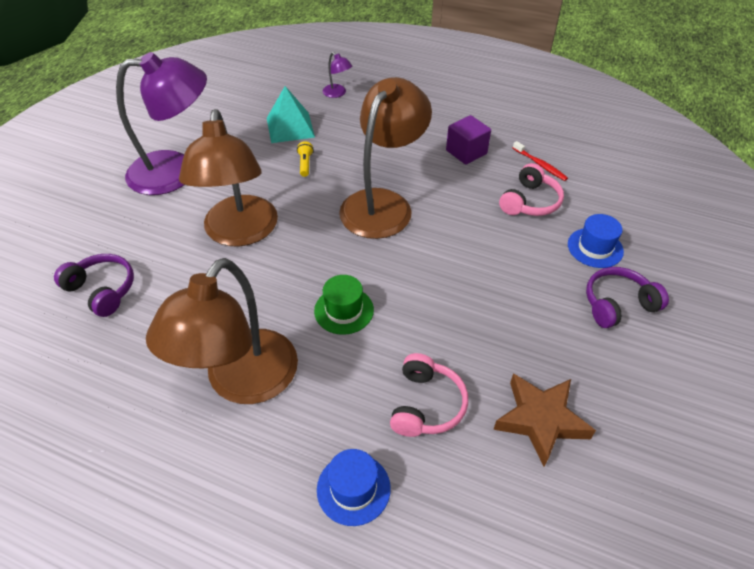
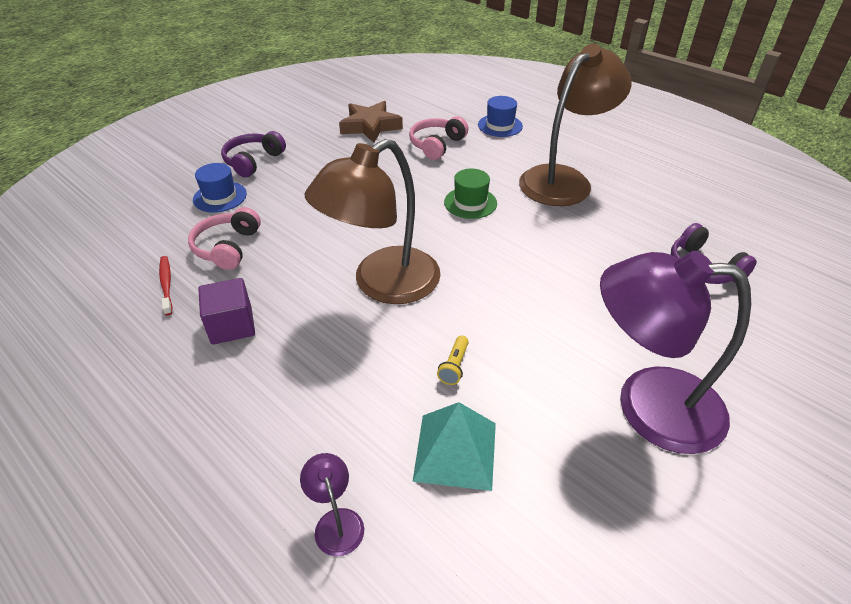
camera: 160 degrees left, 5 degrees down
(240, 233) = (557, 291): brown lamp -> none
(530, 202) = (227, 247): pink headphones -> pink headphones turned 45 degrees counterclockwise
(617, 304) = (253, 161): purple headphones -> purple headphones turned 120 degrees clockwise

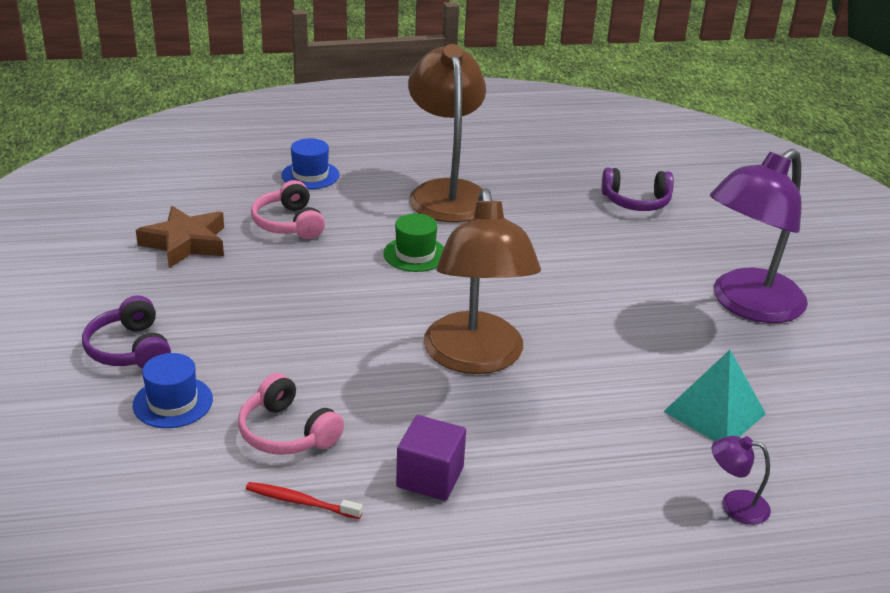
camera: 55 degrees left, 10 degrees down
(454, 366) = (624, 369): yellow flashlight -> none

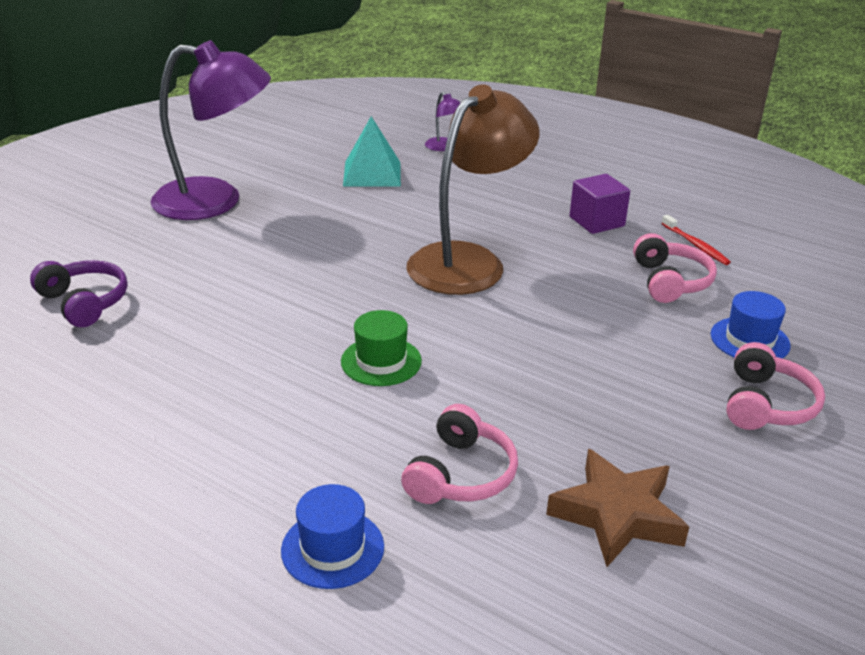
camera: 135 degrees left, 0 degrees up
(130, 349) = (766, 404): purple headphones -> pink headphones
(447, 192) = (224, 416): brown lamp -> none

